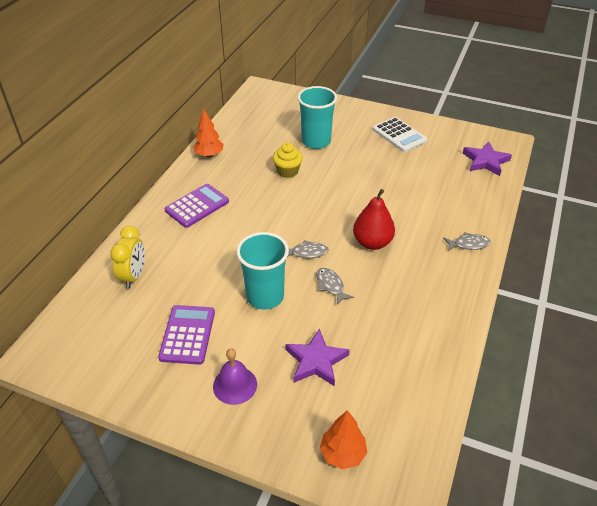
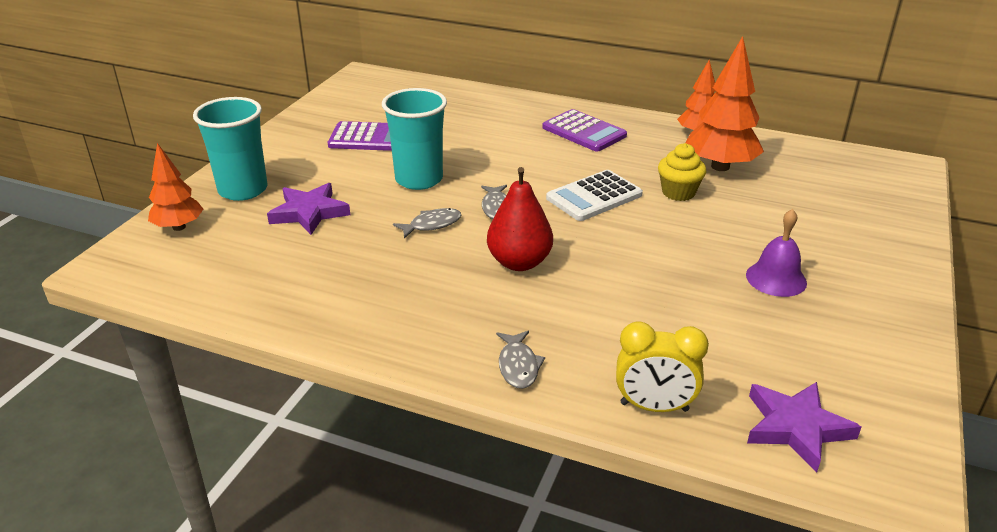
camera: 90 degrees right, 10 degrees down
(134, 276) = (460, 106): yellow clock -> yellow clock (654, 407)
(235, 385) = (294, 165): purple bell -> purple bell (776, 278)
(255, 151) = (720, 167): none -> orange tree
(316, 141) = (771, 217): turquoise cup -> turquoise cup (243, 190)
(399, 135) = (839, 310): white calculator -> white calculator (594, 196)

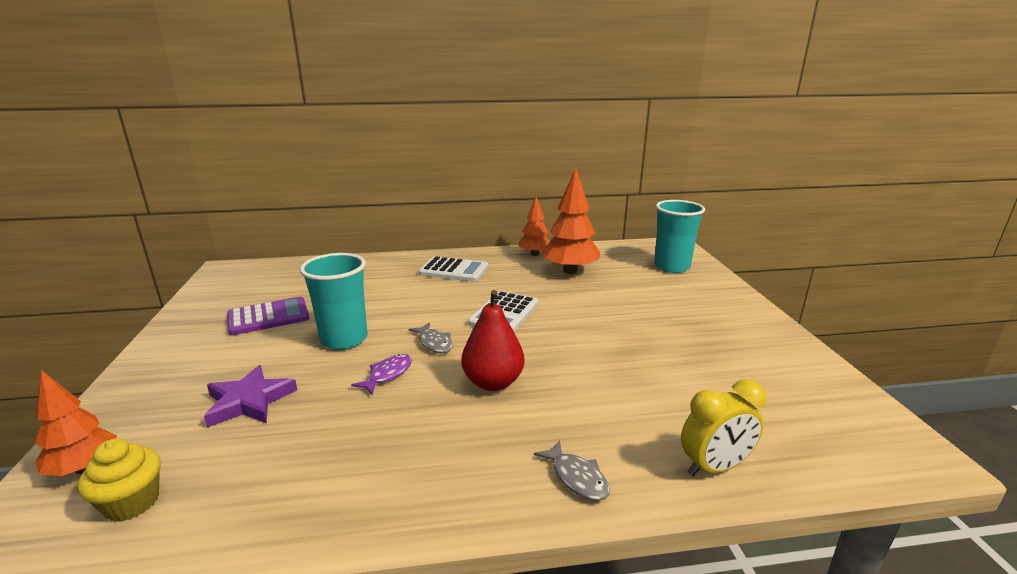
camera: 30 degrees left, 10 degrees down
(243, 190) = (152, 401): turquoise cup -> turquoise cup (671, 267)
(432, 225) = (387, 374): grey fish -> purple fish
(584, 132) = (453, 270): purple calculator -> white calculator
(678, 192) = (560, 294): yellow cupcake -> yellow cupcake (132, 503)
(776, 278) = (682, 334): purple bell -> none
(796, 427) = (816, 440): purple star -> none

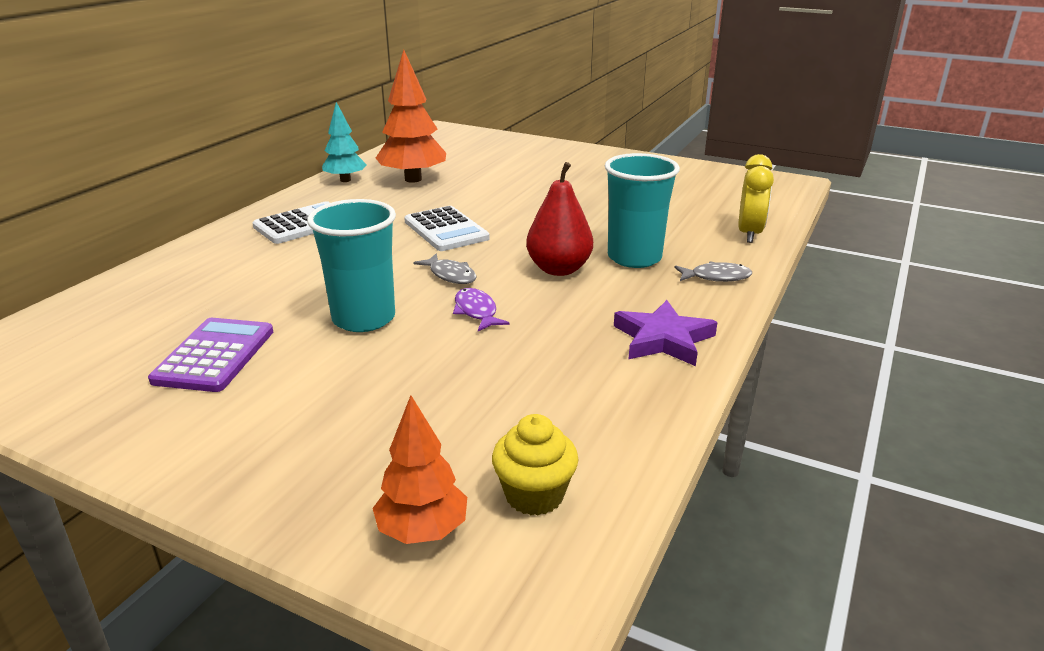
camera: 55 degrees left, 5 degrees up
(249, 401) = (419, 398): purple star -> purple star (663, 339)
(434, 343) = (450, 275): grey fish -> grey fish turned 45 degrees clockwise
(534, 254) = (345, 180): orange tree -> turquoise tree
(671, 267) = (480, 145): turquoise cup -> turquoise cup (634, 258)

